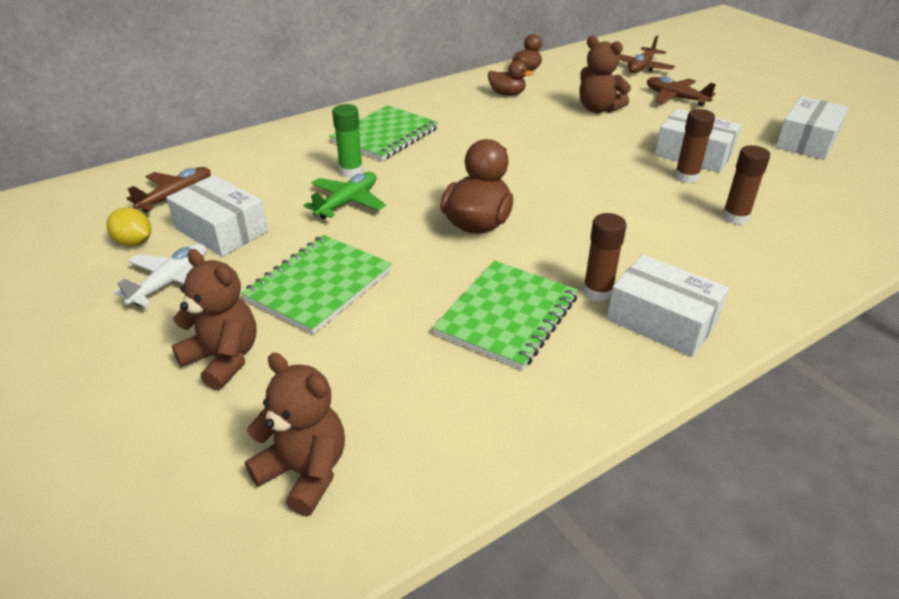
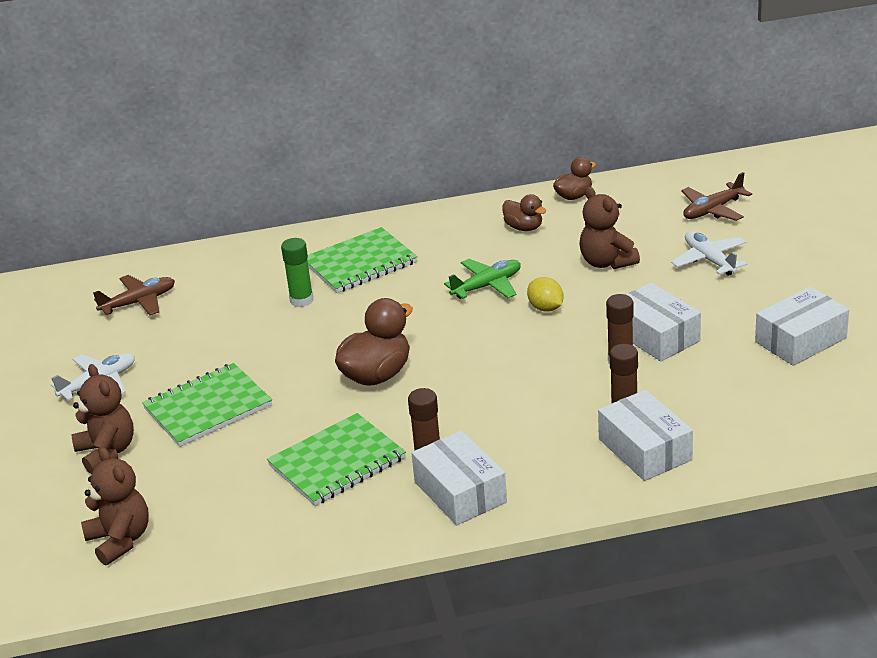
camera: 25 degrees right, 5 degrees down
(134, 242) = (86, 342): yellow lemon -> yellow lemon (546, 308)
(221, 230) = (159, 342): white box -> white box (645, 449)
(347, 202) = (278, 333): green plane -> green plane (487, 286)
(675, 98) = (709, 260): brown plane -> white plane

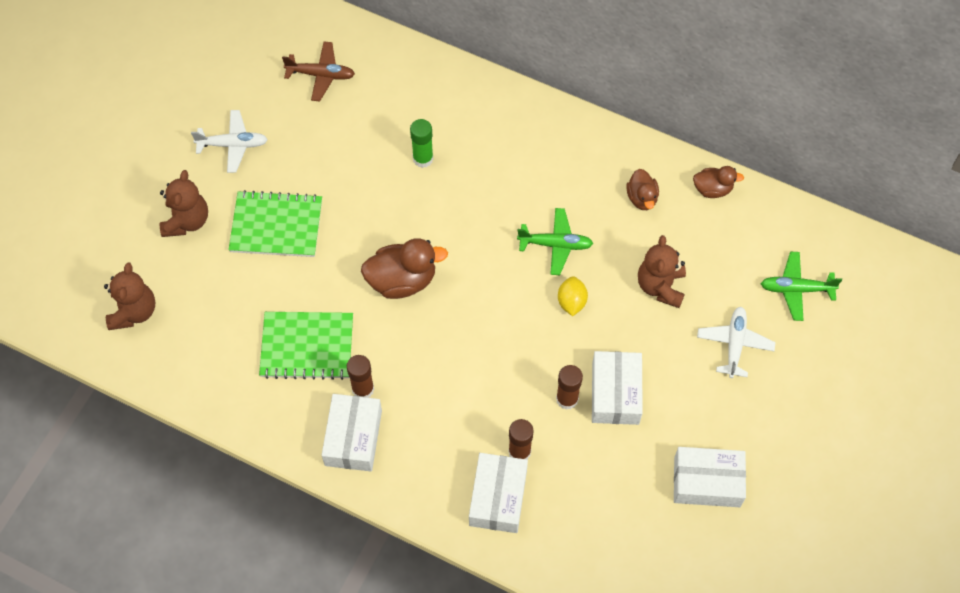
camera: 35 degrees right, 30 degrees up
(360, 263) = (495, 148): green notebook -> none
(712, 210) = (796, 289): brown plane -> green plane

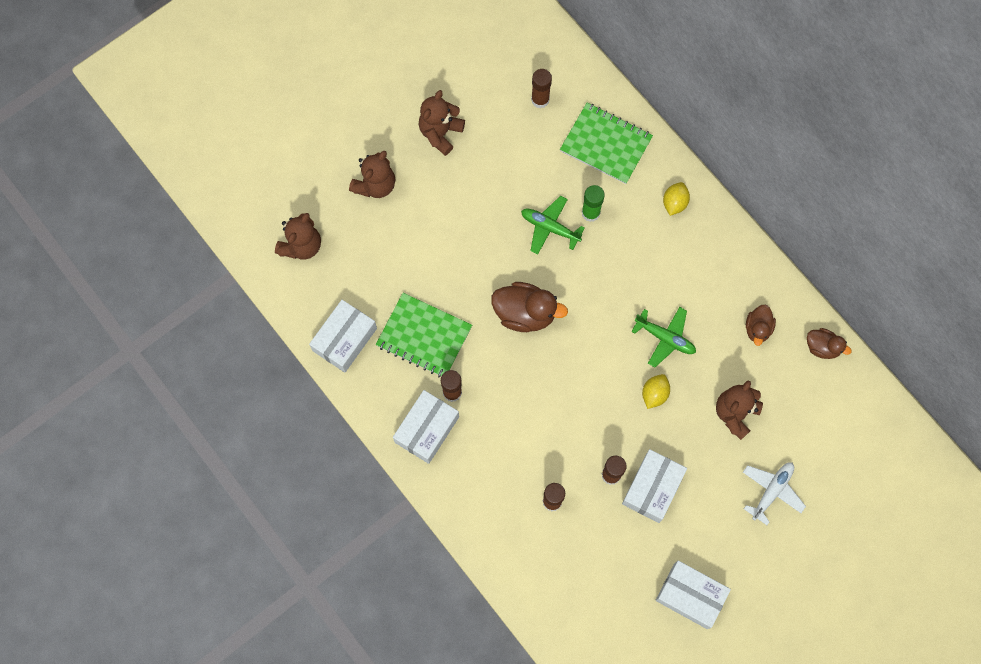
camera: 25 degrees right, 10 degrees up
(233, 145) = (440, 133): white plane -> brown teddy bear
(276, 225) = (445, 220): green notebook -> green notebook (606, 144)
(321, 75) = (540, 100): brown plane -> brown glue stick
(498, 497) = (517, 531): white box -> white box (344, 339)
(502, 116) = (674, 203): none -> yellow lemon
(796, 289) = (848, 467): green plane -> green plane (550, 227)

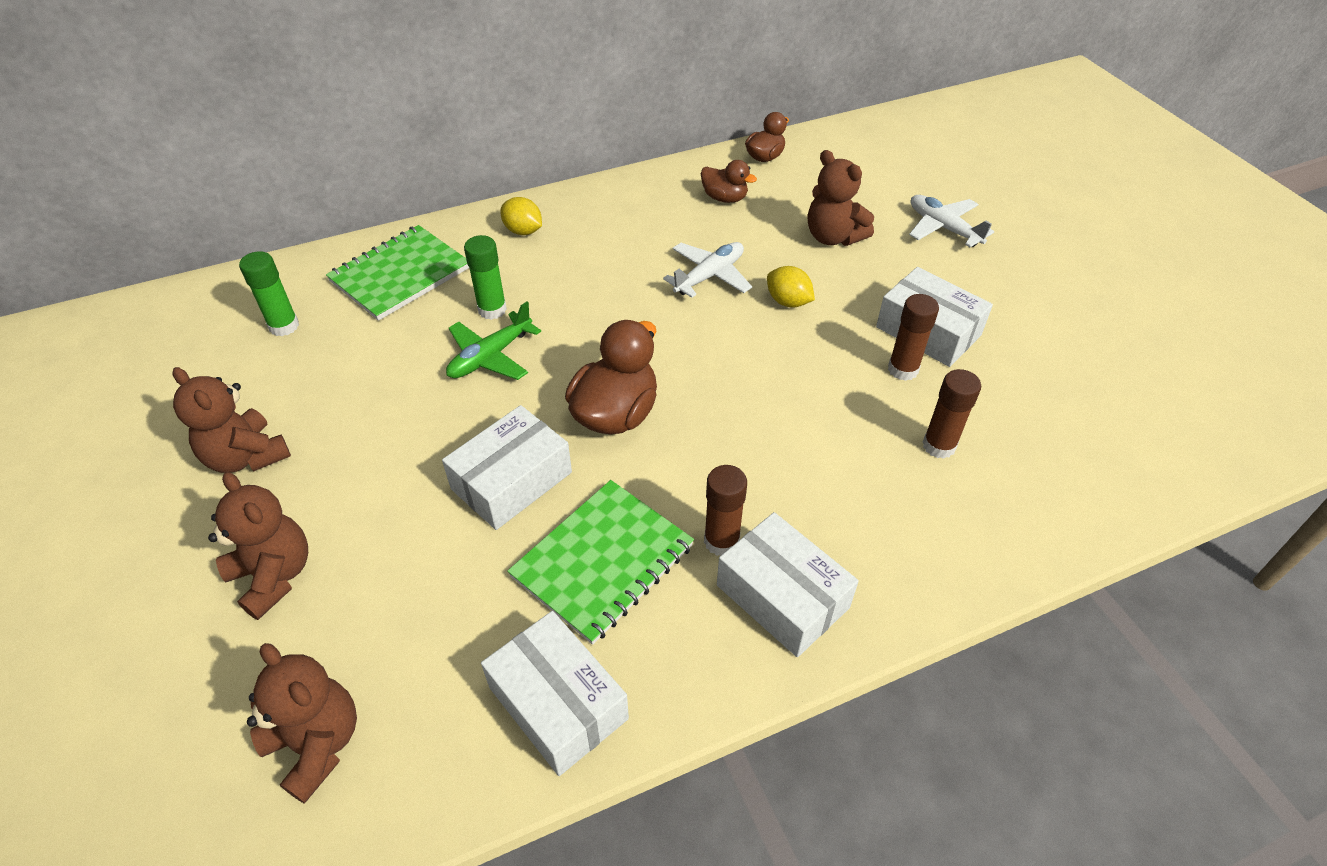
camera: 75 degrees left, 25 degrees down
(540, 100) = (284, 326): brown glue stick -> green glue stick
(665, 338) = (709, 276): green plane -> white plane
(690, 596) = (1090, 325): white box -> white box (511, 480)

